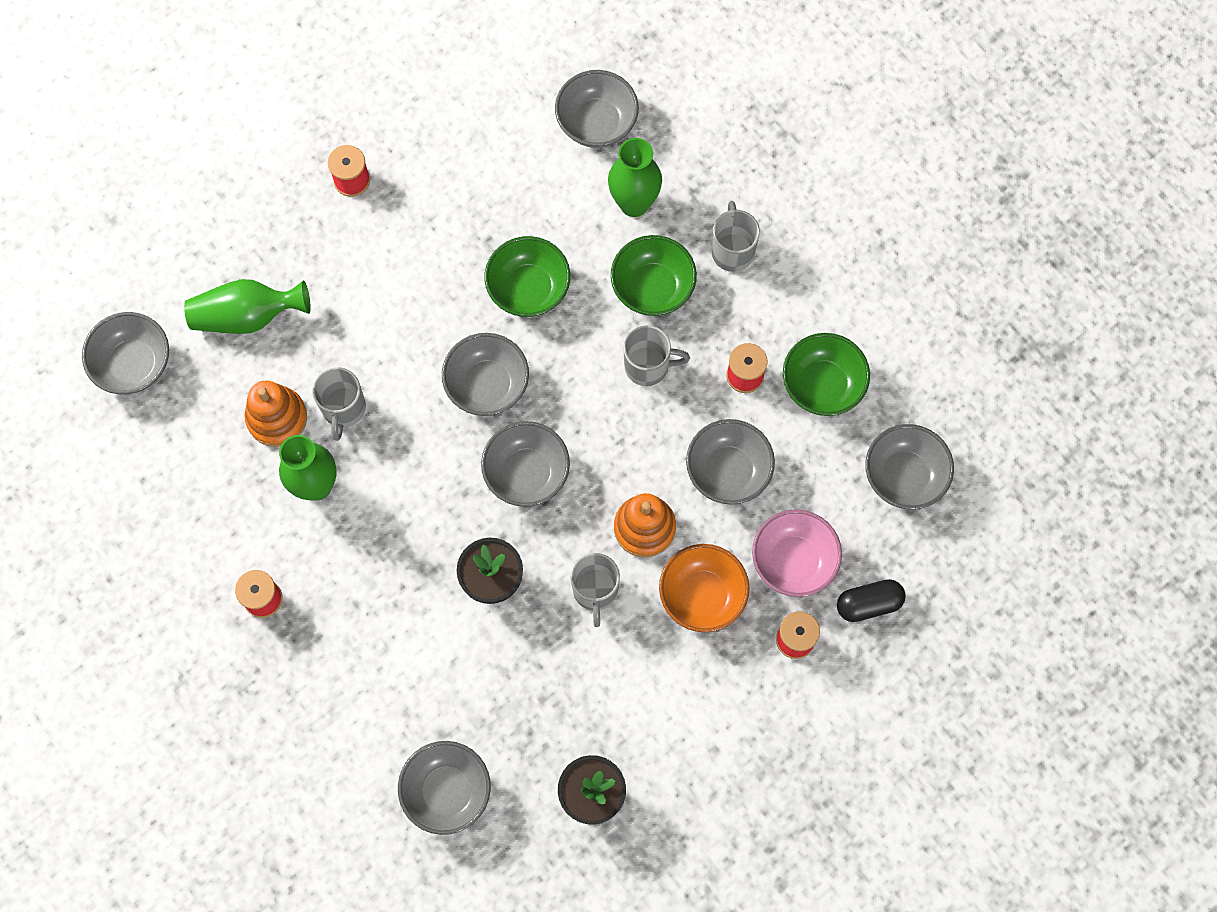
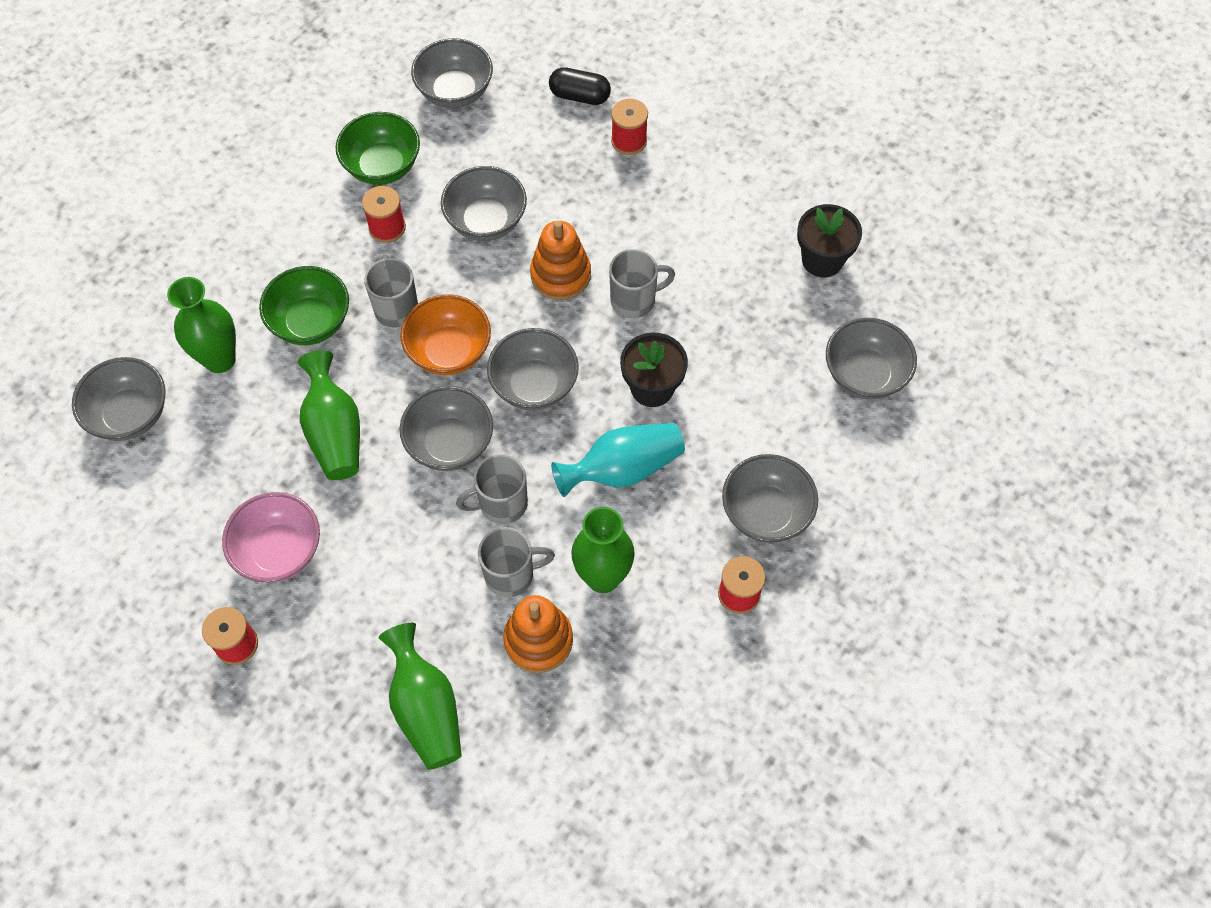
camera: 105 degrees left, 10 degrees down
(134, 364) = (514, 820): grey bowl -> grey bowl (766, 513)
(416, 531) = (623, 469): none -> turquoise vase
(528, 289) = (335, 432): green bowl -> green vase
(702, 595) = (611, 216): orange bowl -> orange bowl (449, 351)
(732, 250) = (257, 264): grey mug -> grey mug (501, 504)
(793, 561) = (557, 156): pink bowl -> pink bowl (279, 551)
(868, 604) = (580, 96): black capsule -> black capsule turned 45 degrees counterclockwise

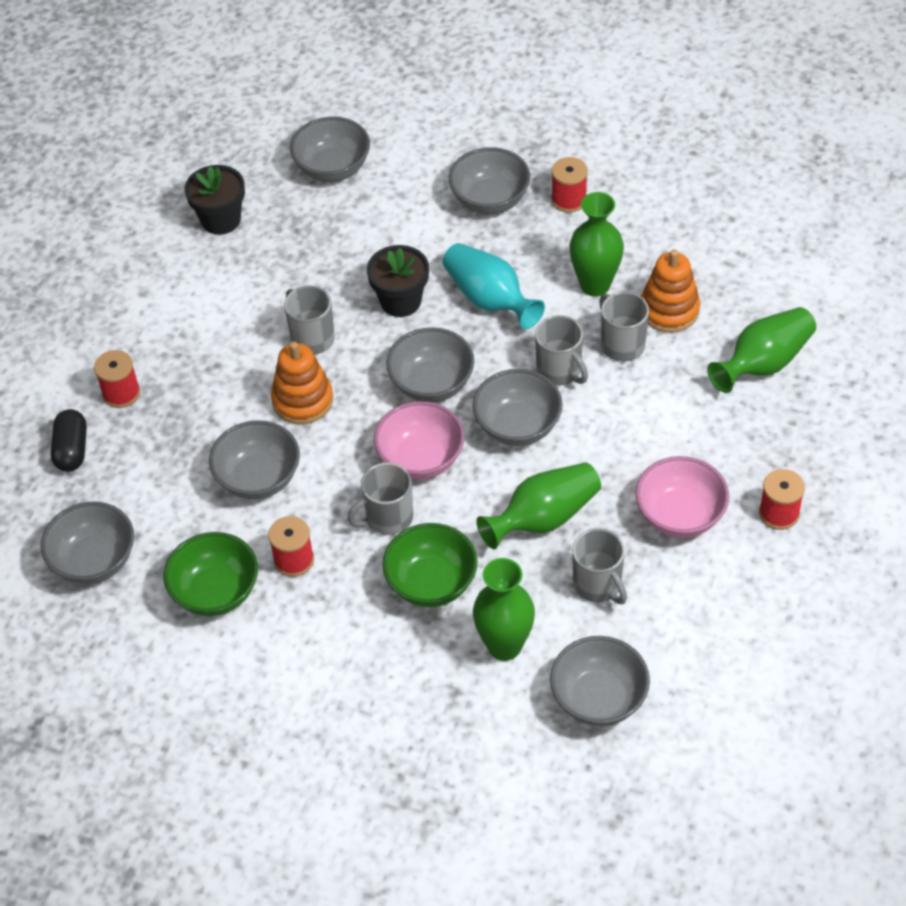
camera: 105 degrees left, 10 degrees down
(240, 453) = (598, 585): none -> grey mug
(449, 351) = (421, 459): orange bowl -> pink bowl

